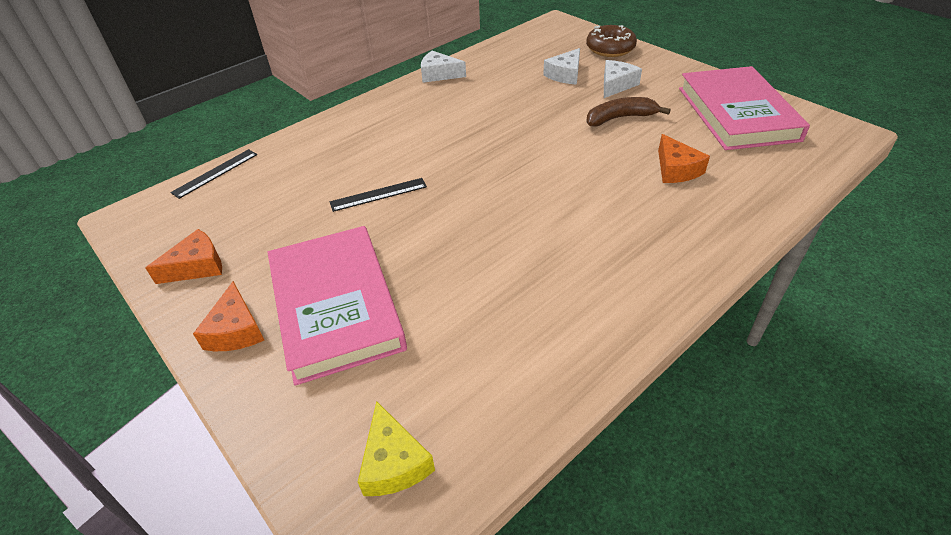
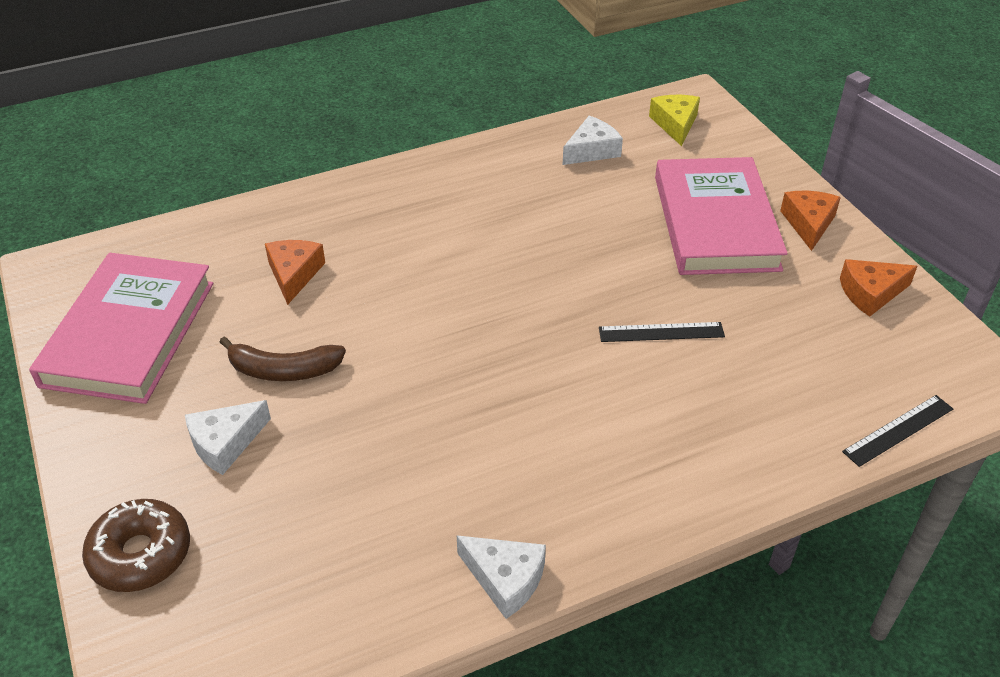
camera: 165 degrees left, 0 degrees up
(565, 74) = (282, 498): white cheese -> white cheese (592, 150)

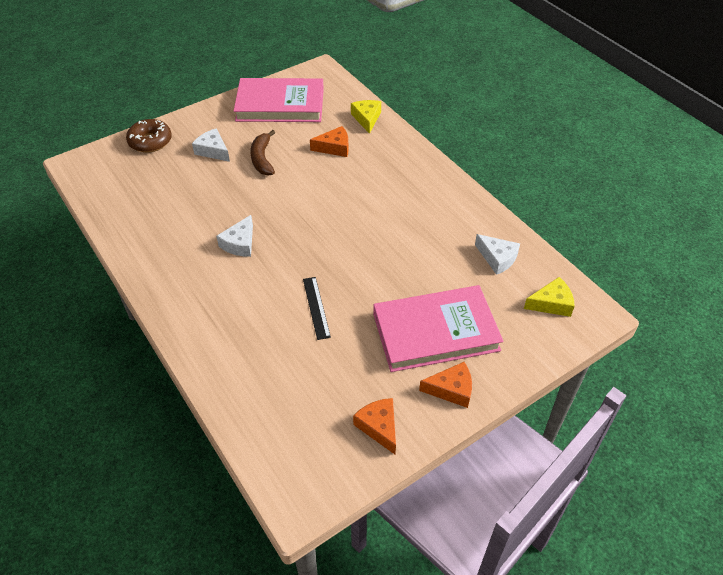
camera: 80 degrees right, 5 degrees up
(234, 228) = (367, 119): none -> yellow cheese
(505, 579) = (134, 257): white cheese -> white cheese (240, 243)
(898, 430) = (244, 435): black ruler -> none

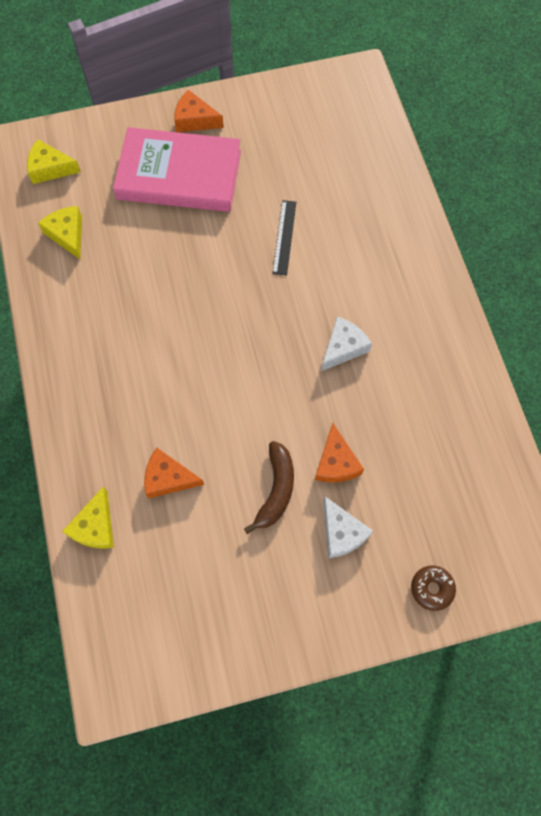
camera: 160 degrees left, 20 degrees up
(150, 141) = (431, 588): brown donut -> brown donut, size x0.63
(280, 105) = (212, 611): pink book -> none
(379, 427) = (272, 109): orange cheese -> orange cheese (336, 462)
(497, 258) = (67, 234): white cheese -> yellow cheese

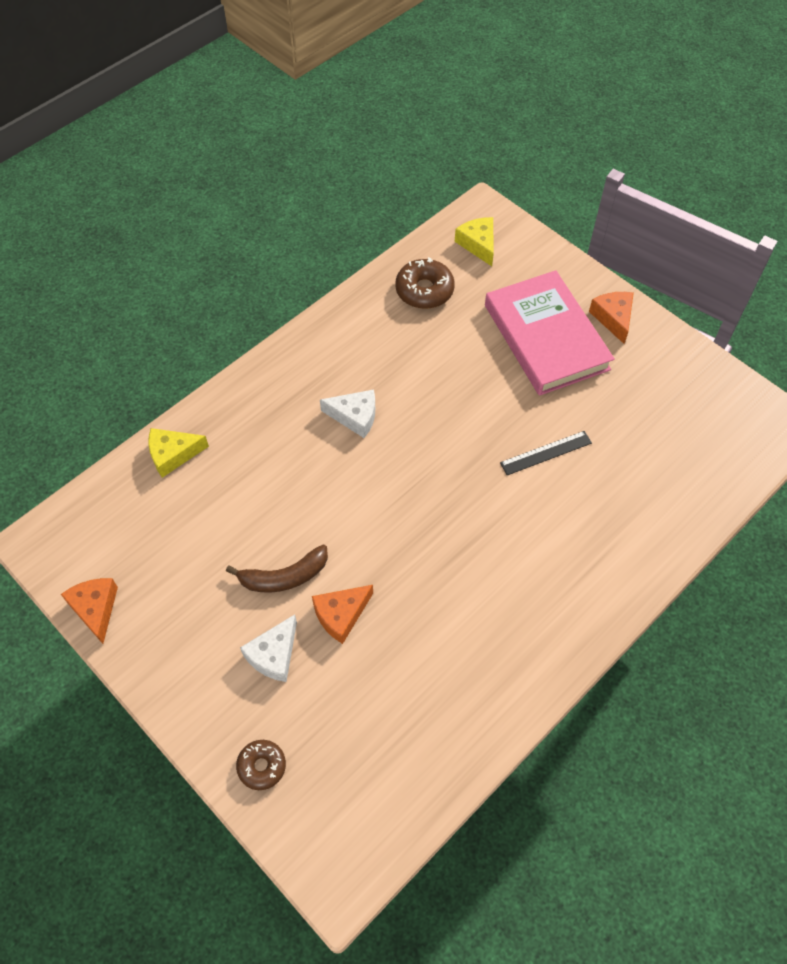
camera: 60 degrees right, 10 degrees down
(67, 234) = (424, 290): yellow cheese -> brown donut
(168, 478) = (246, 485): orange cheese -> orange cheese (95, 609)
(343, 347) = (464, 562): white cheese -> white cheese (355, 416)

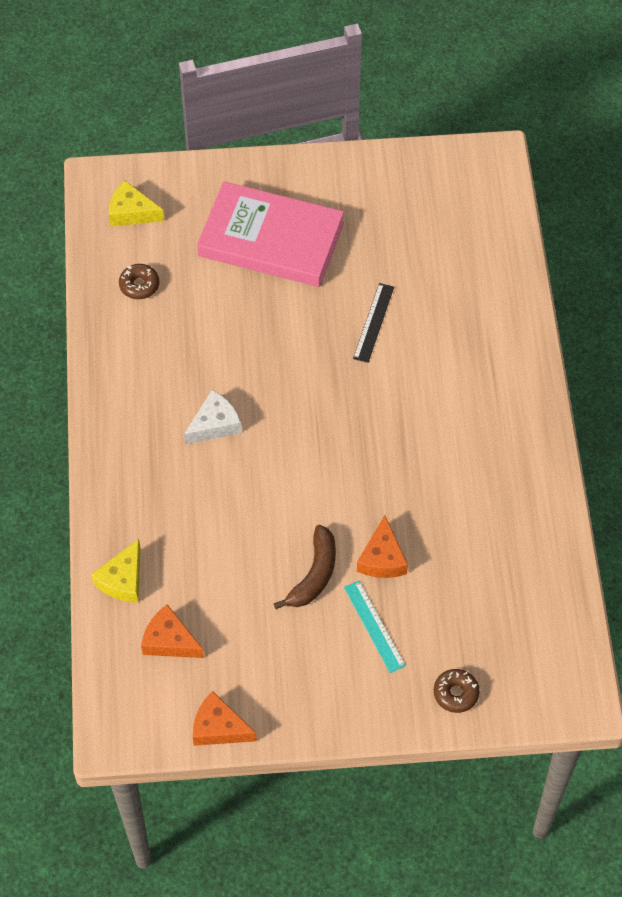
camera: 50 degrees left, 0 degrees up
(274, 655) = (374, 626): white cheese -> turquoise ruler
(424, 290) = (139, 285): brown donut -> brown donut, size x0.63
(613, 318) = (299, 182): orange cheese -> orange cheese (169, 641)

